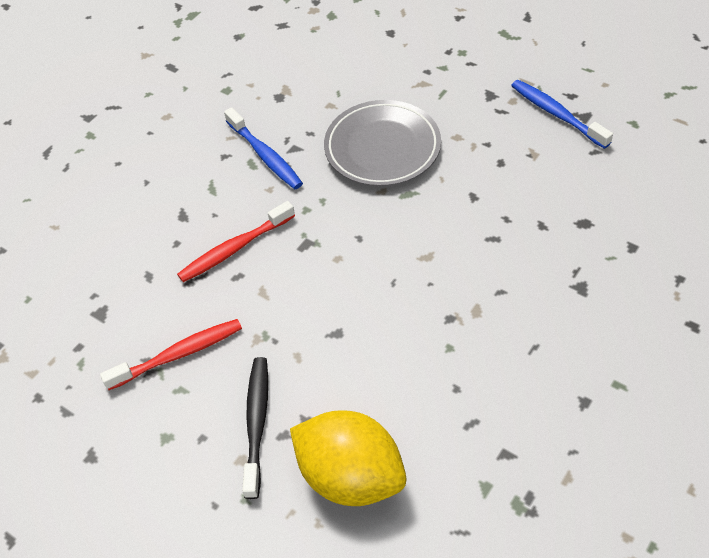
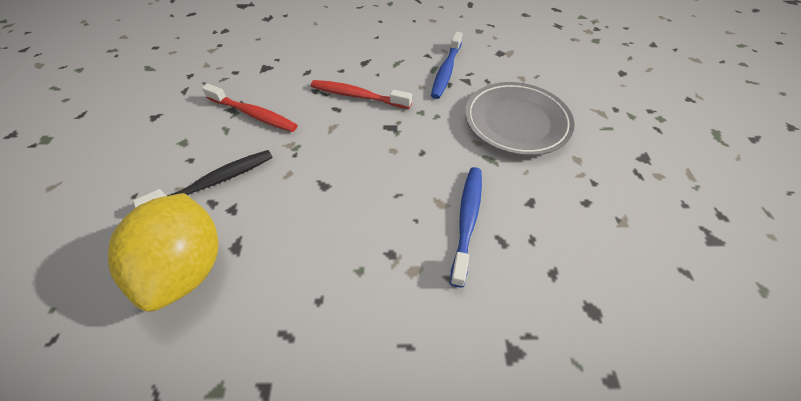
camera: 50 degrees right, 0 degrees up
(556, 114) = (687, 215): blue toothbrush -> blue toothbrush (467, 220)

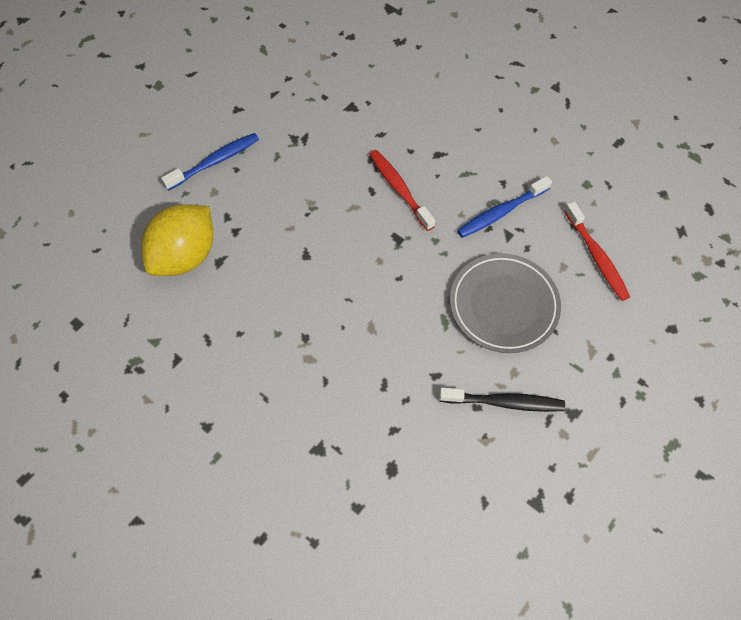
camera: 40 degrees right, 10 degrees up
(215, 182) = (239, 201): black toothbrush -> black toothbrush (504, 402)
(253, 114) = (306, 154): red toothbrush -> red toothbrush (596, 257)
(467, 220) = (376, 353): blue toothbrush -> blue toothbrush (215, 161)

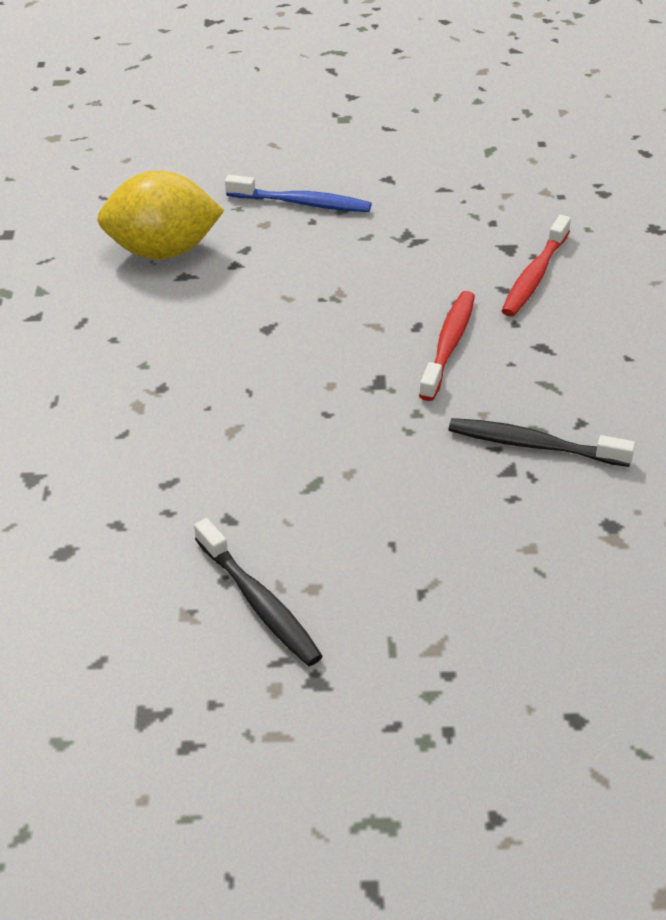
camera: 50 degrees right, 20 degrees down
(501, 212) = (533, 445): blue toothbrush -> black toothbrush
(503, 305) = (399, 523): grey plate -> none
(596, 257) = (588, 572): red toothbrush -> red toothbrush (534, 276)

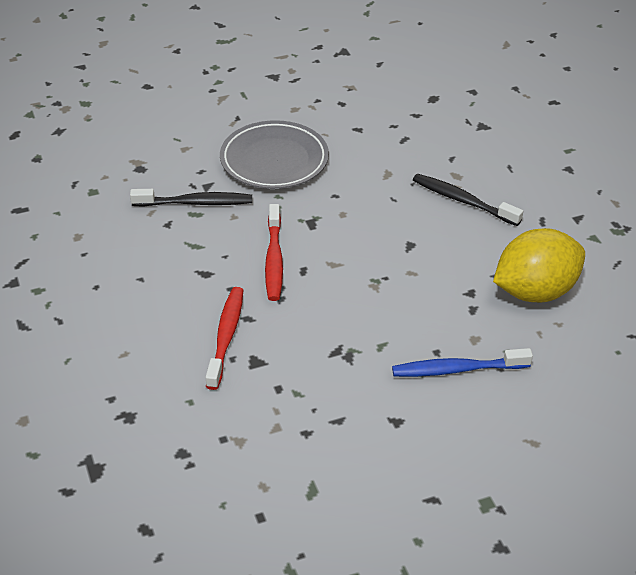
camera: 160 degrees right, 0 degrees up
(259, 602) = (318, 98): black toothbrush -> black toothbrush (463, 201)
(390, 490) = (274, 160): none -> grey plate

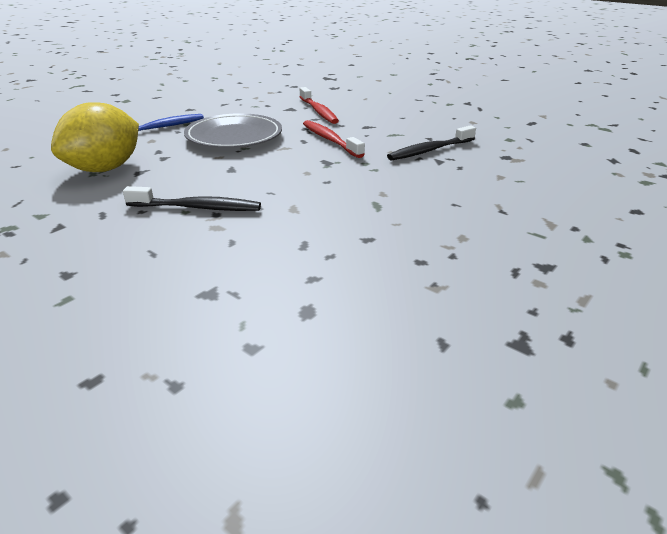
camera: 150 degrees right, 10 degrees down
(274, 160) = (413, 189): grey plate -> grey plate (234, 137)

